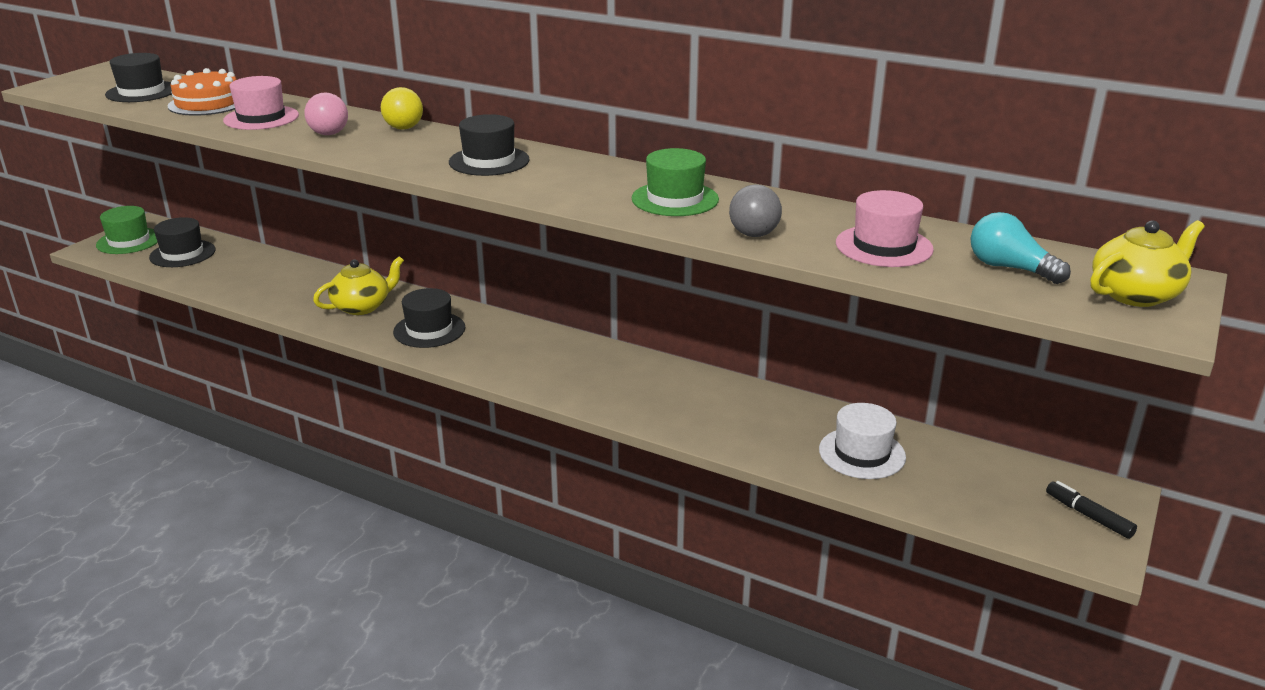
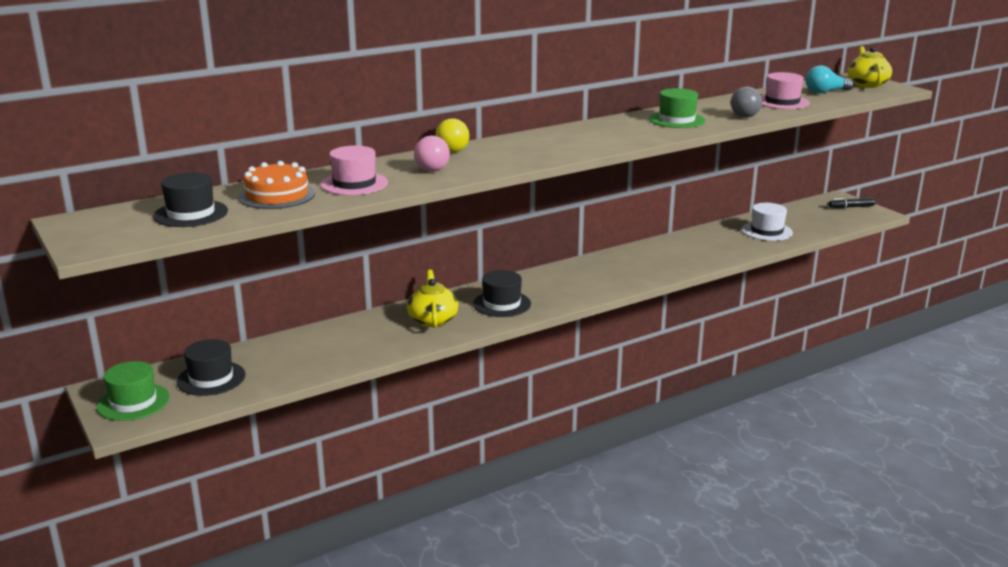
camera: 60 degrees left, 5 degrees down
(489, 161) = (557, 142): black hat -> none

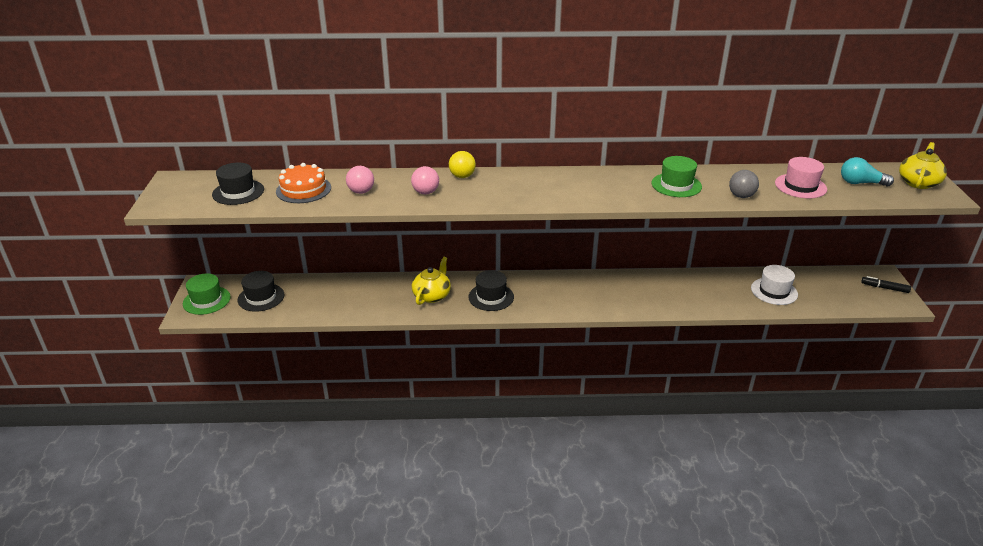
camera: 30 degrees right, 10 degrees up
(354, 184) = (361, 192): pink hat -> pink ball

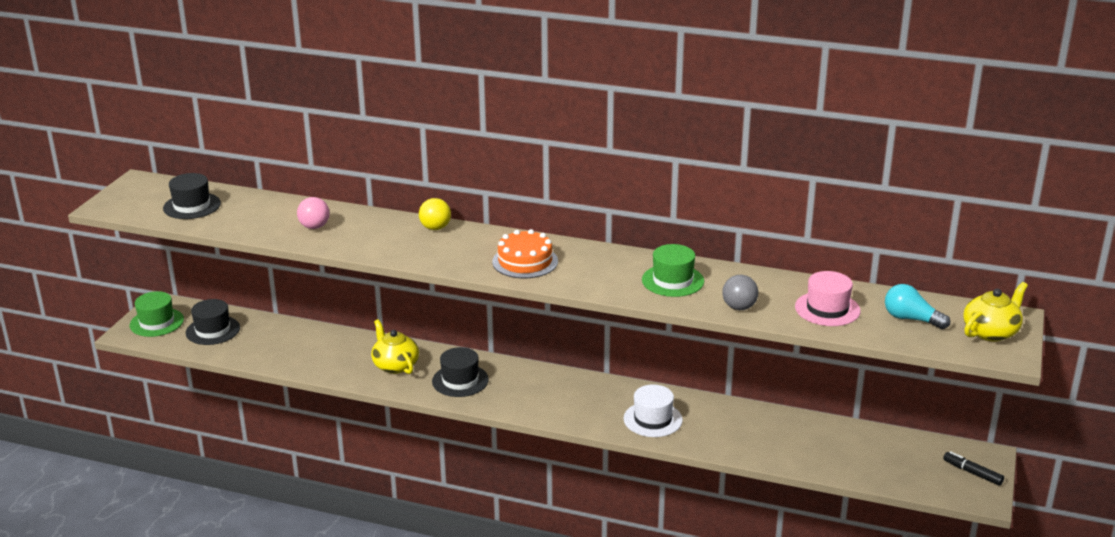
camera: 20 degrees right, 5 degrees down
(303, 189) = (258, 214): orange cake -> orange cake (525, 261)
(425, 192) = (381, 239): pink ball -> none
(432, 295) = (395, 365): yellow teapot -> yellow teapot turned 75 degrees counterclockwise
(774, 291) = (815, 445): white hat -> white hat (653, 419)

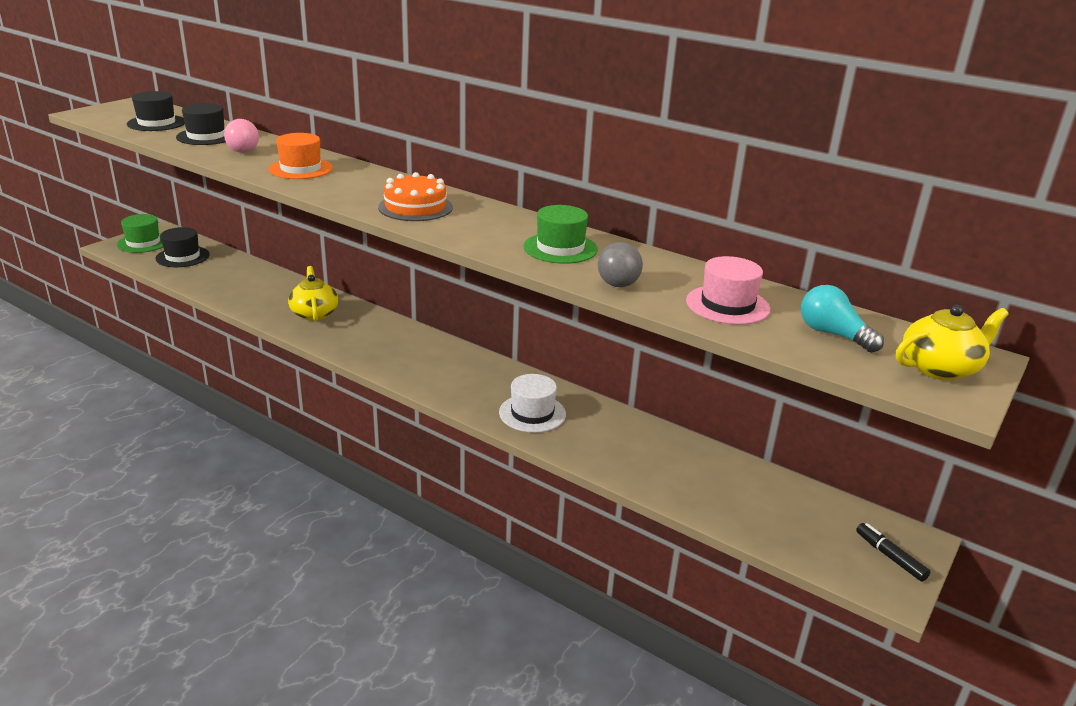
camera: 15 degrees right, 0 degrees up
(387, 237) = (301, 169): none -> orange hat
(435, 228) = (355, 169): yellow ball -> none
(460, 380) = (364, 338): black hat -> black hat (206, 136)

